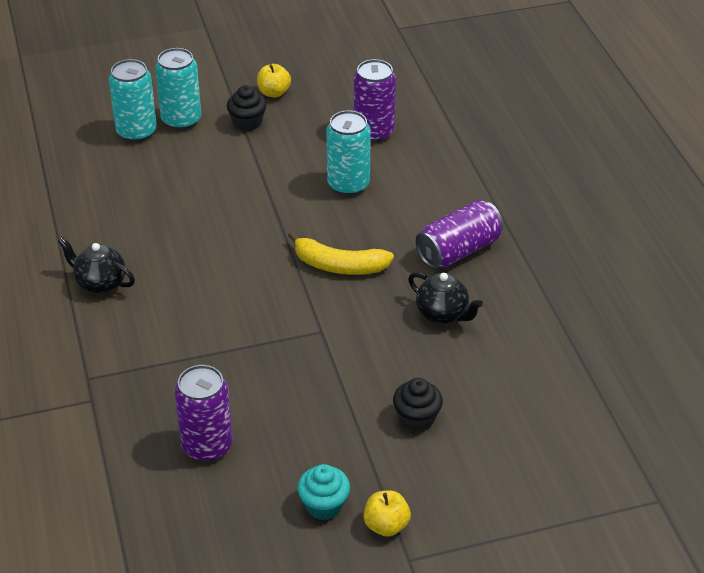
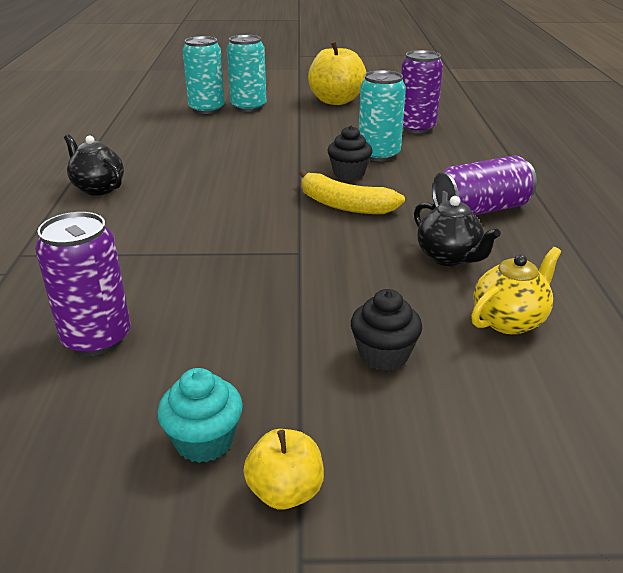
camera: 15 degrees right, 10 degrees down
(247, 122) = (304, 113): black cupcake -> black cupcake (349, 173)
(274, 93) = (336, 101): yellow apple -> yellow apple, size x1.90
(497, 371) = (509, 321): none -> yellow teapot

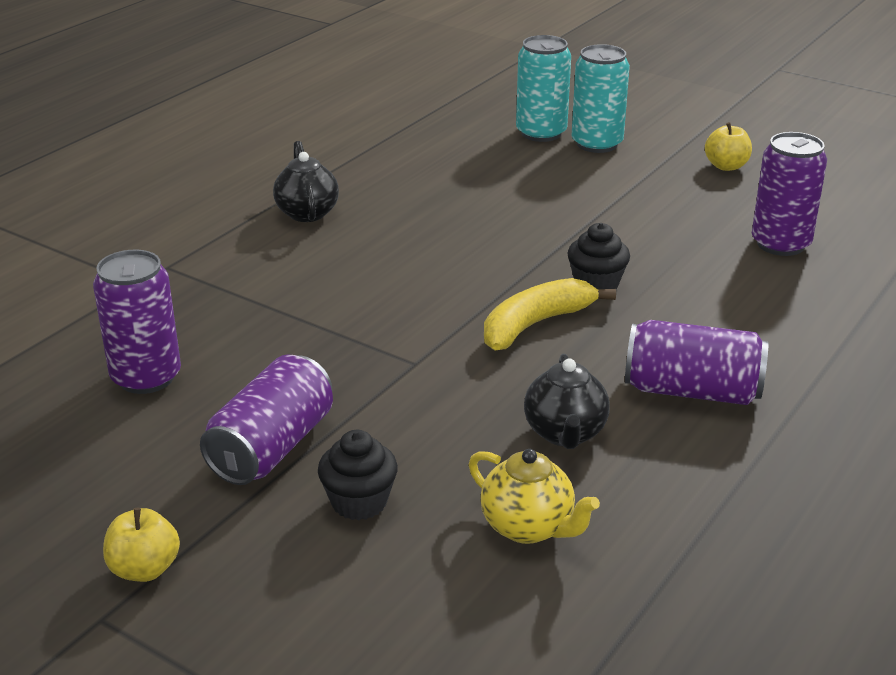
camera: 35 degrees right, 0 degrees up
(204, 441) = (132, 502): turquoise cupcake -> none
(269, 346) = (272, 447): none -> purple can
(336, 101) = (726, 166): yellow apple -> yellow apple, size x0.53
(344, 205) = (535, 324): yellow banana -> yellow banana turned 75 degrees clockwise
(378, 154) = (670, 269): turquoise can -> none
(509, 321) = (528, 527): yellow teapot -> yellow teapot turned 45 degrees clockwise

